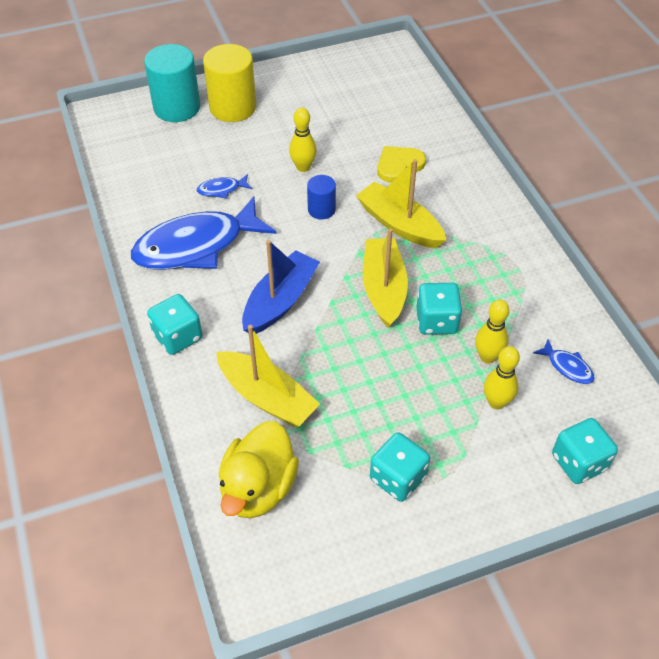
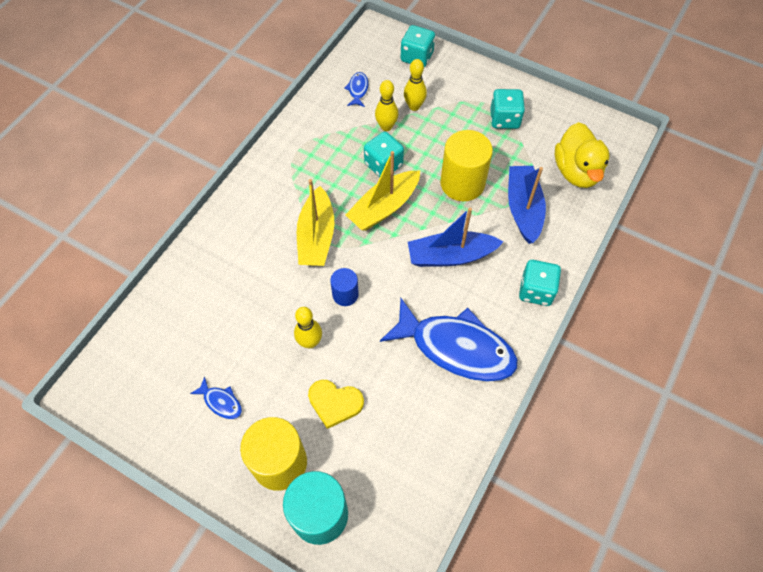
camera: 130 degrees left, 10 degrees up
(222, 189) = (386, 380): blue fish -> blue fish (221, 402)
(258, 488) = (576, 171): yellow duck -> yellow duck turned 105 degrees clockwise
(267, 397) = (523, 209): yellow boat -> blue boat
(350, 369) = (462, 183): none -> yellow cylinder
(399, 165) = (251, 278): yellow heart -> yellow heart (335, 403)

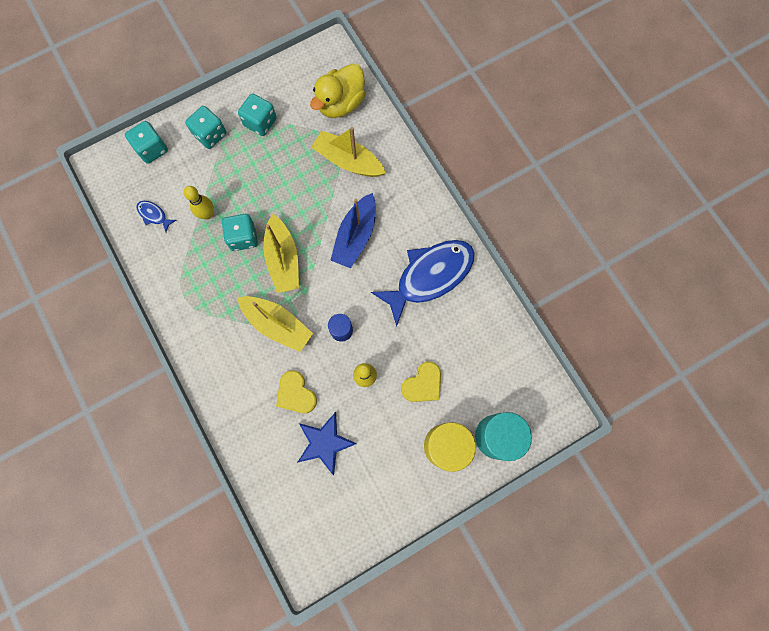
camera: 60 degrees left, 15 degrees up
(221, 340) = (325, 443): none -> blue star
(221, 402) = (375, 466): blue fish -> none
(257, 288) = (295, 393): none -> yellow heart
(414, 106) = (201, 181): yellow bowling pin -> none
(462, 183) = (298, 190): yellow cylinder -> none
(523, 209) = (348, 161): blue boat -> yellow boat
(536, 291) = (418, 196): turquoise dice -> turquoise dice (210, 135)
(576, 171) = (340, 104): yellow duck -> yellow duck turned 105 degrees clockwise

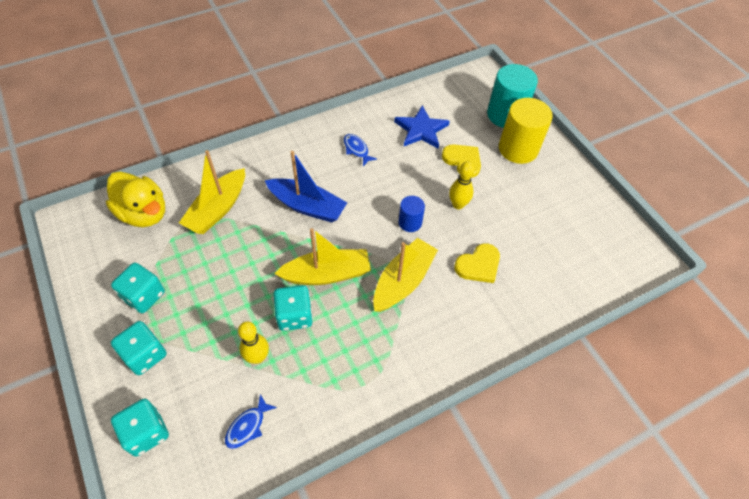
camera: 90 degrees left, 20 degrees down
(325, 443) = (526, 241): blue star -> blue star (421, 130)
(429, 276) = (357, 149): blue fish -> blue fish, size x0.40

